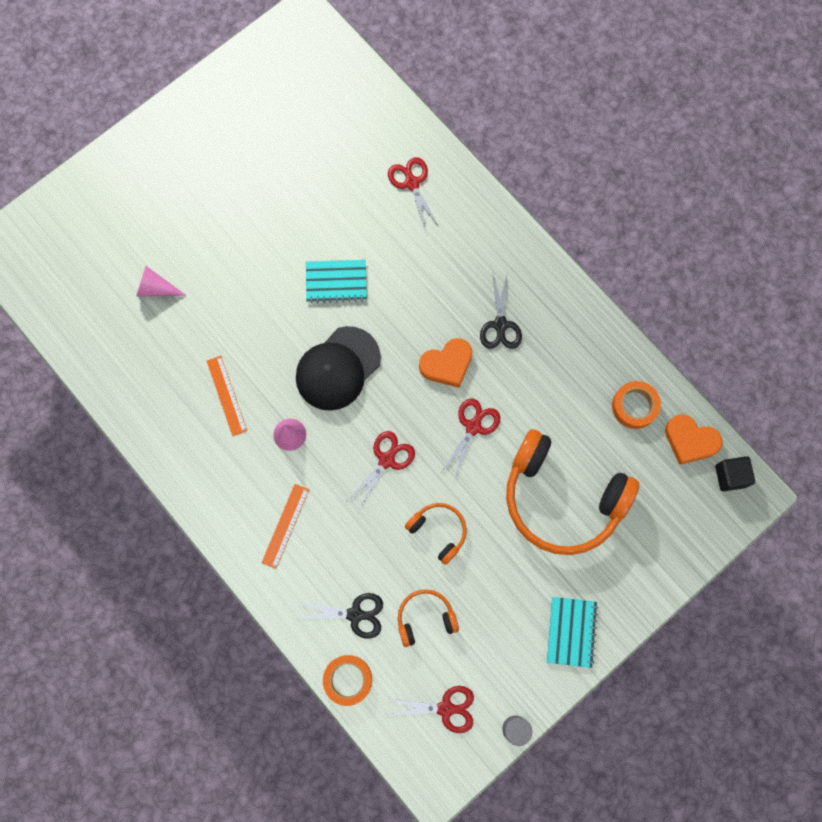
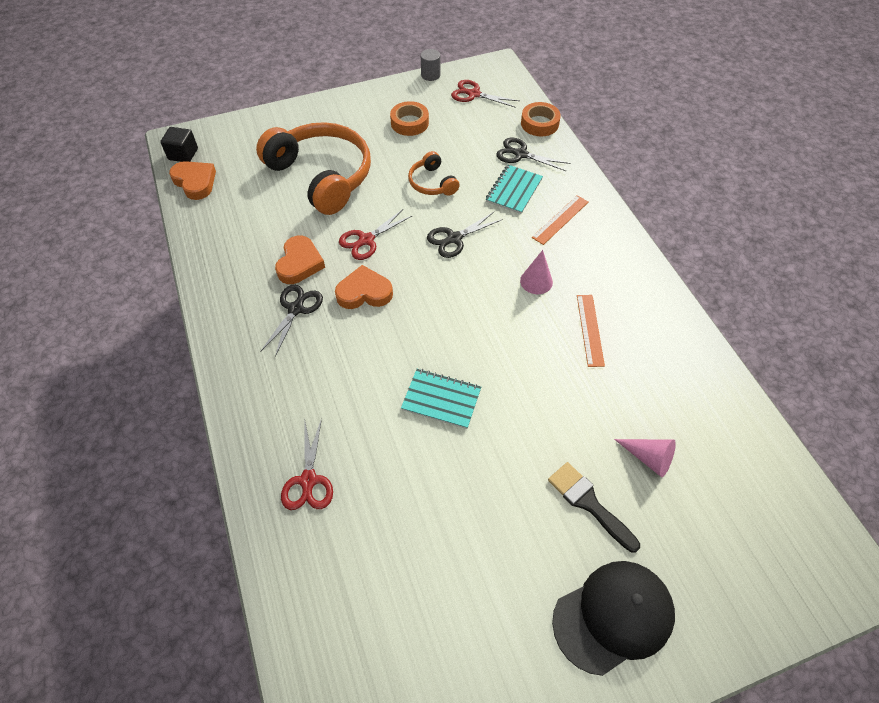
camera: 160 degrees left, 20 degrees down
(196, 237) = (589, 503): none -> black brush
(338, 368) = (471, 320): black cap -> black cap (613, 616)
(386, 460) = (454, 238): red scissors -> black scissors
(425, 618) = (467, 139): orange headphones -> none
(523, 375) = (300, 263): none -> orange heart
(571, 632) = (363, 107): turquoise notebook -> turquoise notebook (514, 190)
(634, 406) = (221, 215): orange tape -> orange tape (409, 123)

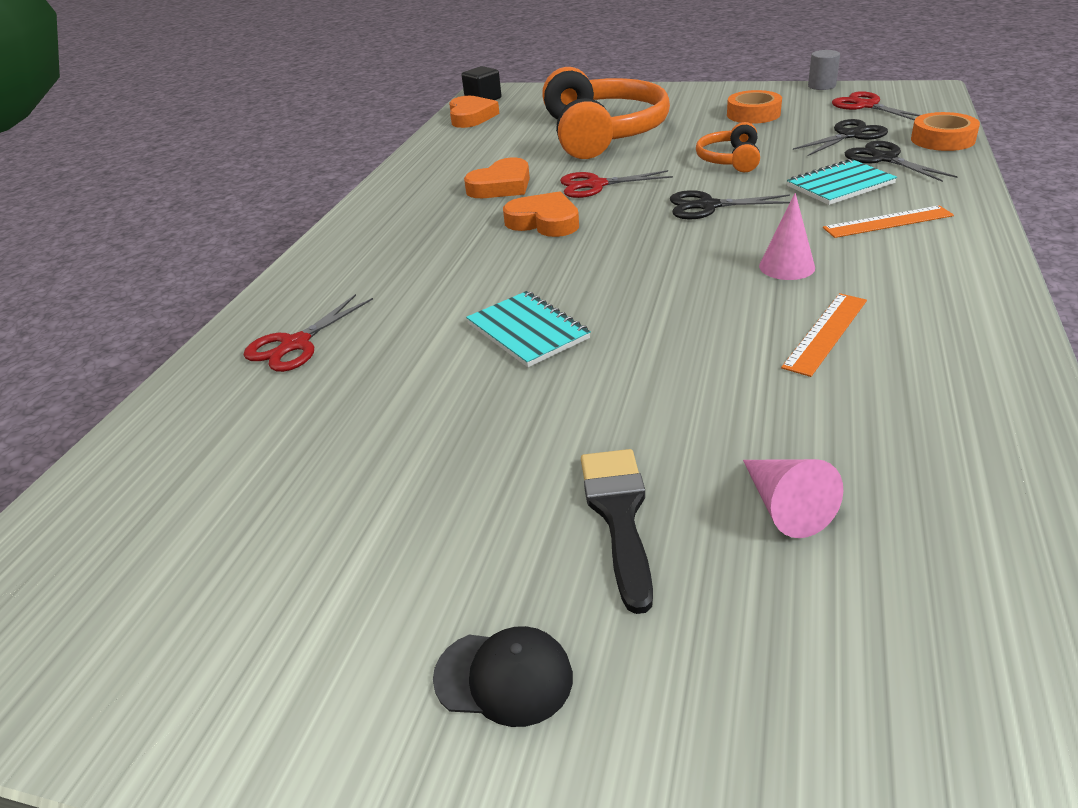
camera: 40 degrees right, 20 degrees down
(296, 309) = (455, 215): black scissors -> black scissors (850, 135)
(613, 616) = (504, 677): black cap -> black cap, size x0.52

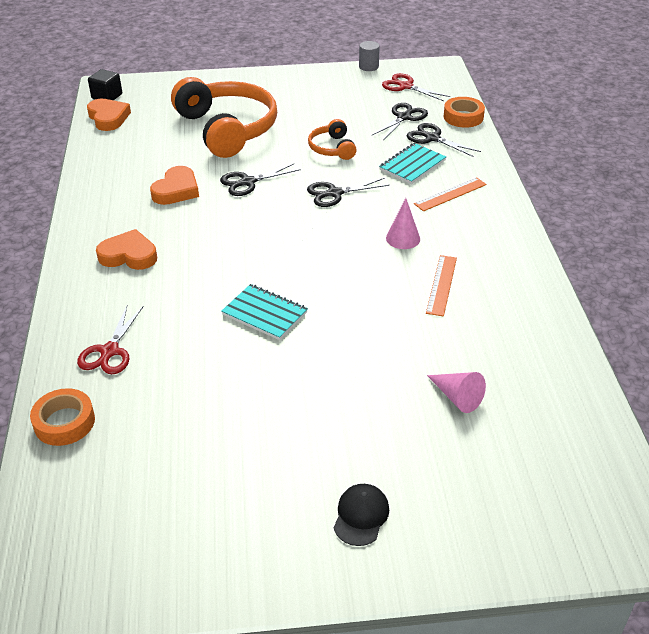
camera: 25 degrees left, 5 degrees up
(504, 677) = (361, 516): black cap -> black cap turned 60 degrees counterclockwise
(544, 221) = (227, 221): orange heart -> orange heart (129, 255)
(596, 185) = (248, 182): red scissors -> black scissors
(619, 515) = (377, 421): black brush -> none
(753, 114) = (331, 100): orange tape -> orange tape (64, 422)

